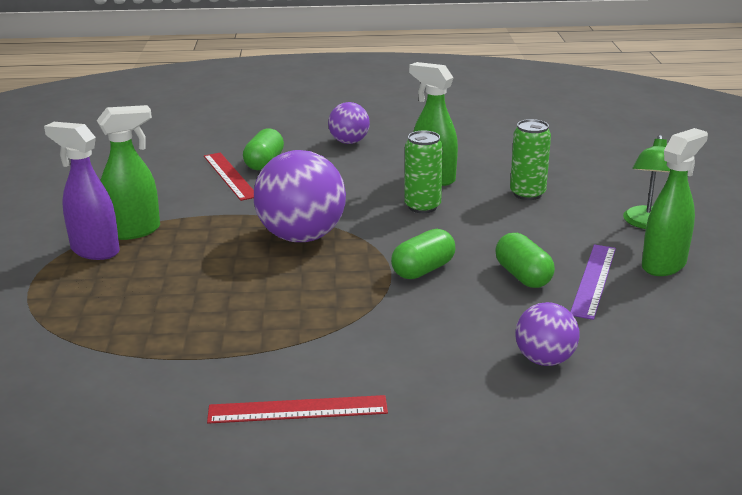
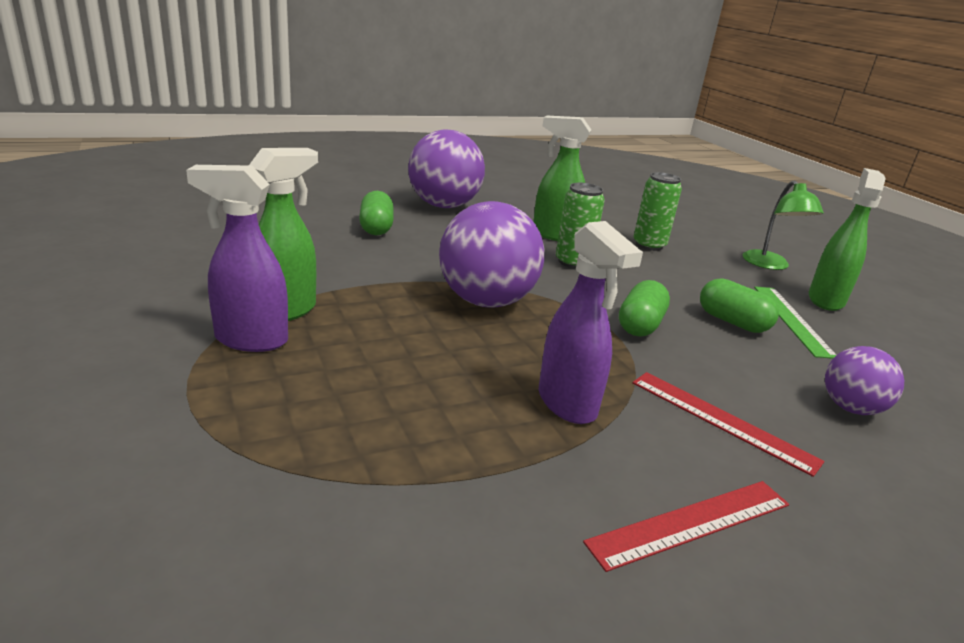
camera: 25 degrees left, 0 degrees up
(230, 176) = (350, 242): red ruler -> red ruler (721, 420)
(288, 323) = (567, 404): none -> purple spray bottle
(349, 142) = (444, 206): purple ball -> purple ball, size x1.80
(593, 280) = (792, 320): purple ruler -> green ruler

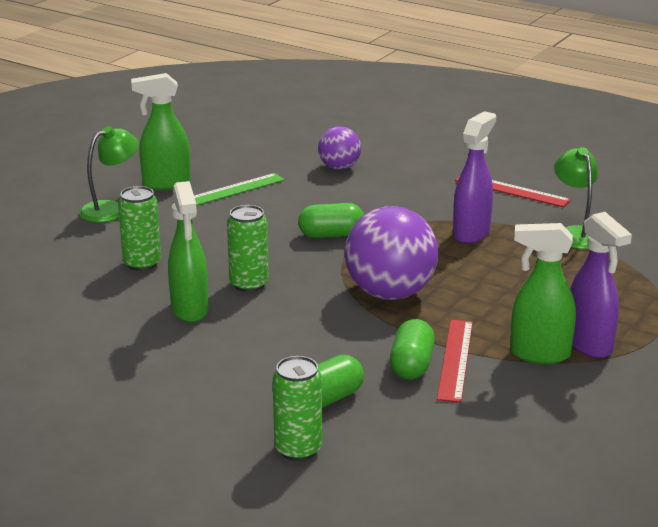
camera: 120 degrees left, 0 degrees up
(343, 206) = (298, 449): none -> green can
(444, 206) = (194, 395): purple ball -> none
(480, 492) = (576, 233): none -> green lamp
(721, 420) = (414, 195): red ruler -> red ruler (455, 359)
(732, 322) = (270, 208): green capsule -> green capsule (411, 365)

